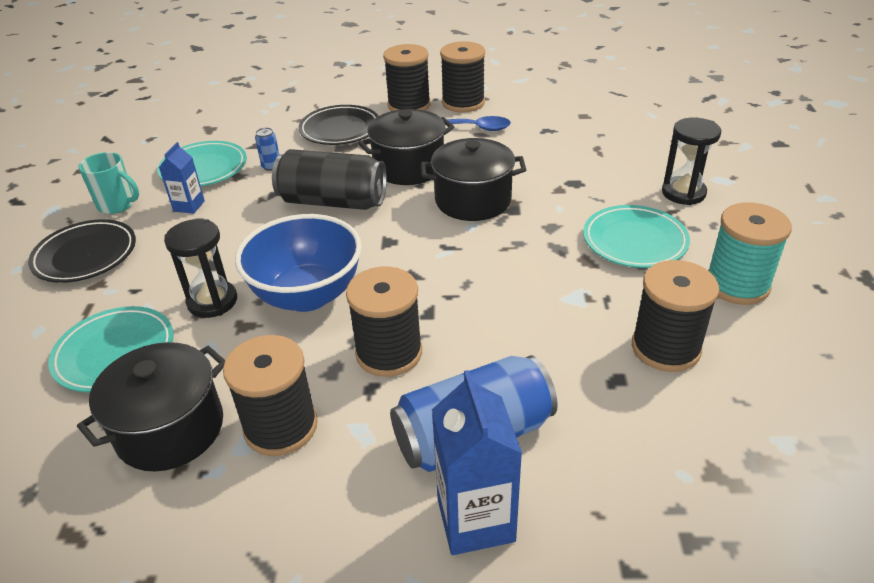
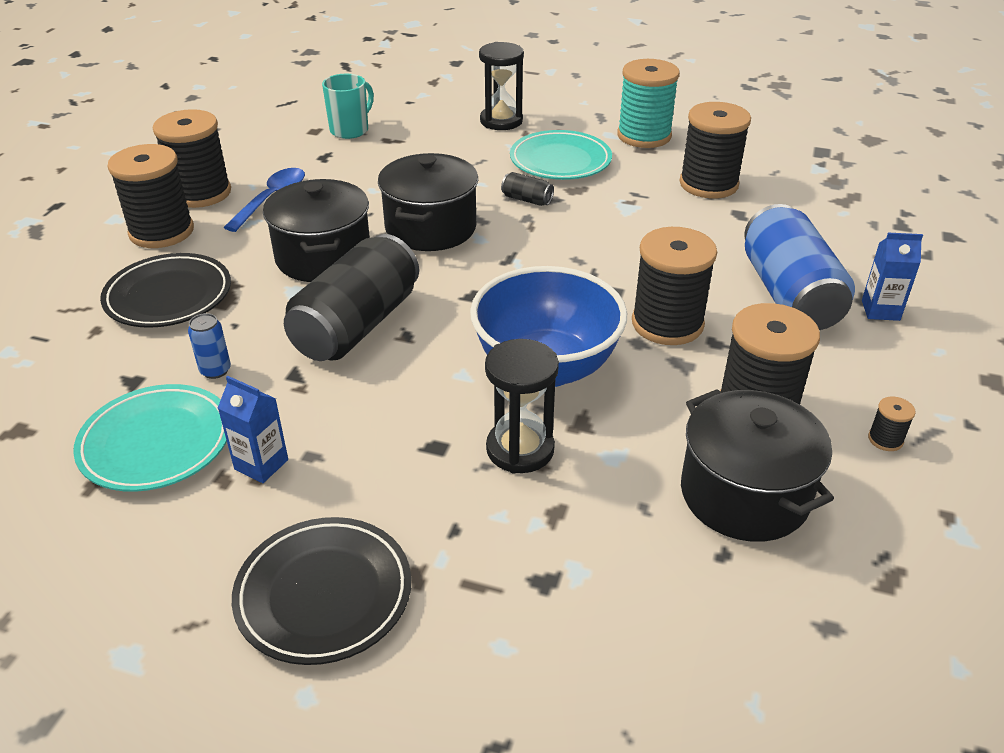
camera: 75 degrees left, 0 degrees up
(115, 353) = (591, 549): turquoise plate -> none
(117, 205) = (186, 555): turquoise mug -> turquoise mug (350, 130)
(250, 528) = (885, 439): none -> black spool
(475, 520) = (880, 310): blue carton -> blue carton, size x0.58
(549, 237) = (527, 199): none -> black can

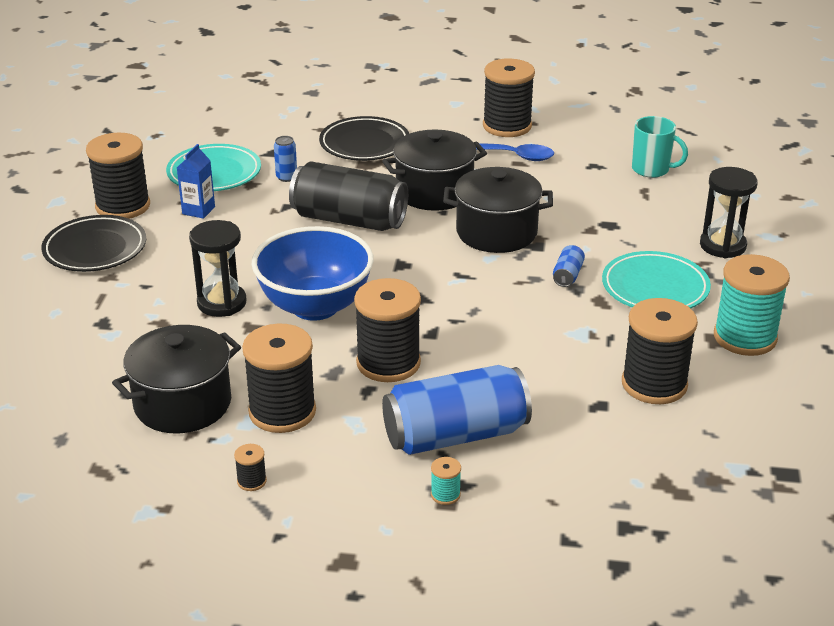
camera: 80 degrees right, 5 degrees down
(161, 232) = (445, 123): black spool -> black spool (123, 206)
(527, 199) = (567, 275): black can -> blue can
(880, 310) = (445, 494): blue carton -> turquoise spool

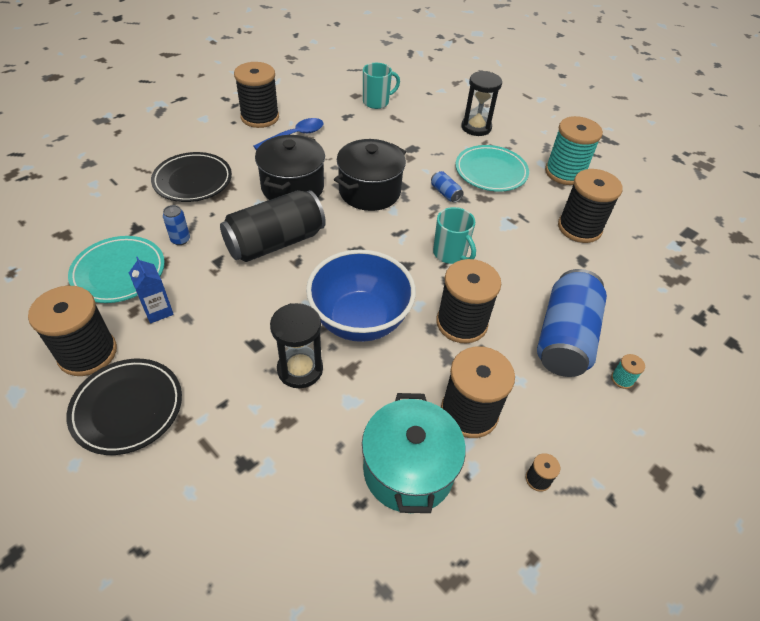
camera: 55 degrees left, 15 degrees up
(183, 404) = (408, 470): black pot -> turquoise pot
(477, 317) = (450, 254): none -> turquoise mug

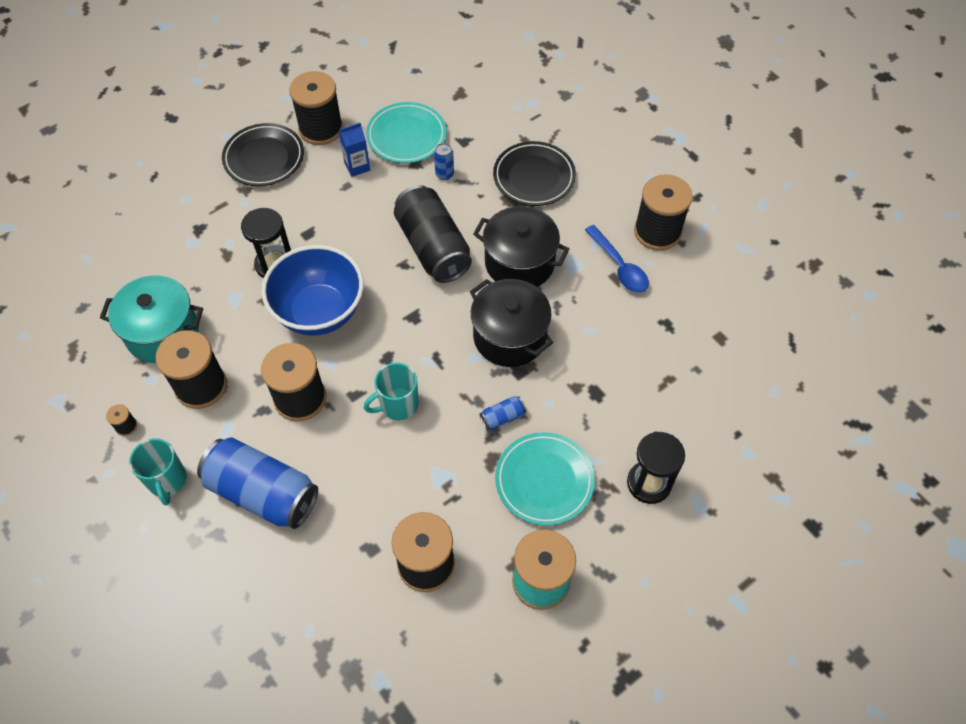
camera: 100 degrees right, 10 degrees up
(376, 102) = (704, 362): turquoise mug -> turquoise mug (167, 480)
(622, 379) = (201, 533): turquoise spool -> none

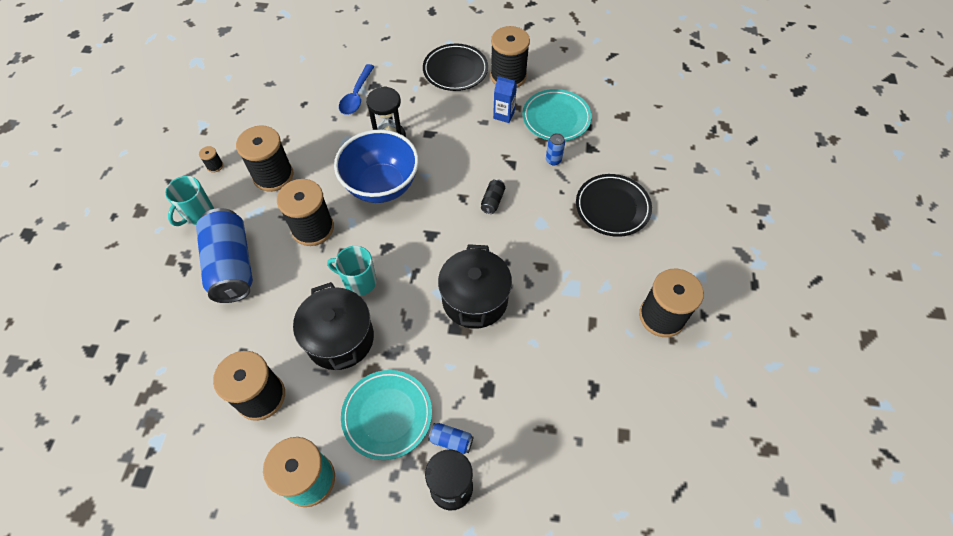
camera: 45 degrees right, 0 degrees up
(163, 333) = (289, 129): turquoise pot -> none
(433, 247) = (492, 201): black can -> black can, size x0.41
(502, 417) = (410, 348): blue can -> blue can (451, 440)
(519, 263) = (537, 256): black pot -> black pot (340, 339)
(619, 266) = (604, 317): blue spoon -> blue spoon (356, 96)

